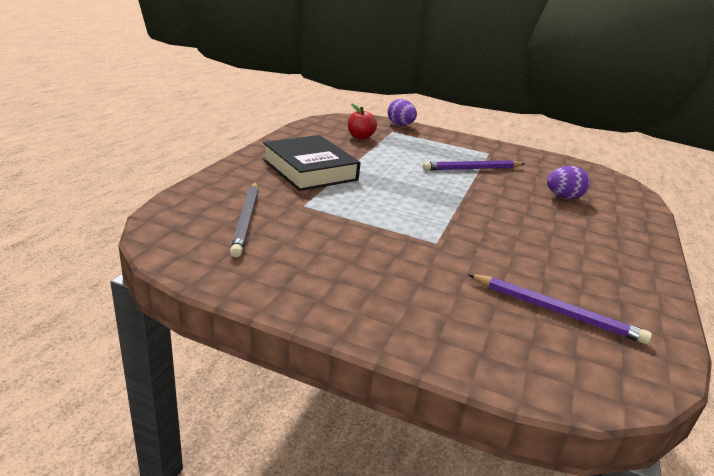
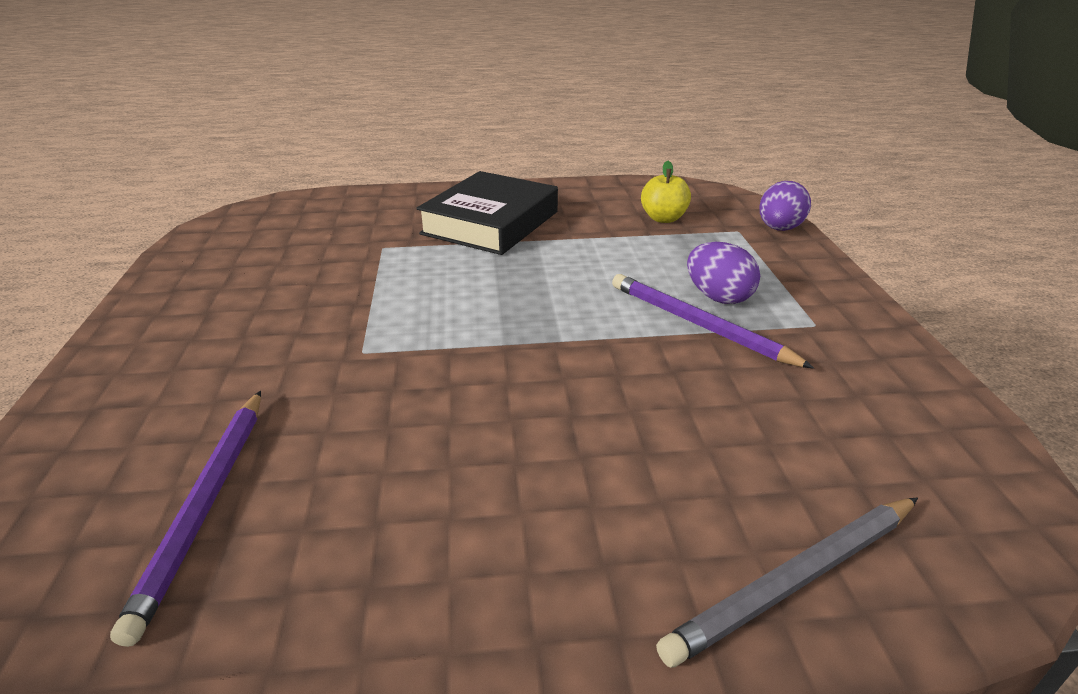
camera: 65 degrees right, 5 degrees up
(246, 220) = (312, 232): grey pencil -> grey pencil (796, 580)
(360, 137) = (663, 218): red apple -> yellow apple
(563, 197) = (725, 451): purple egg -> purple egg (718, 297)

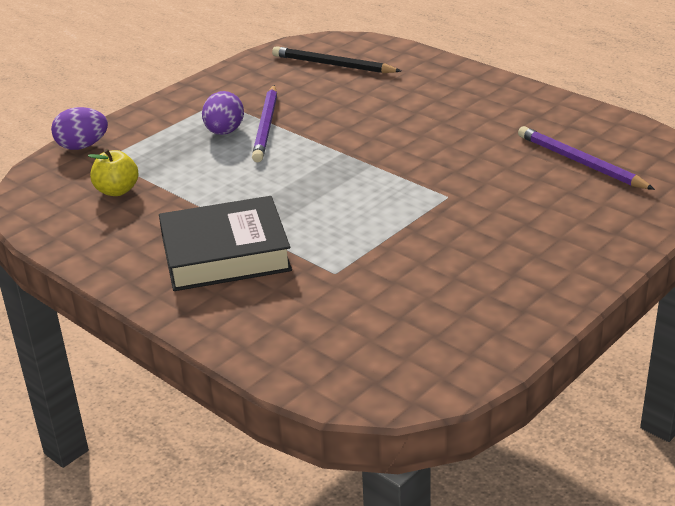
camera: 130 degrees left, 0 degrees up
(205, 505) = (581, 162): purple pencil -> purple pencil turned 90 degrees counterclockwise
(796, 580) = (408, 62): grey pencil -> none
(866, 475) = (333, 65): none -> black pencil

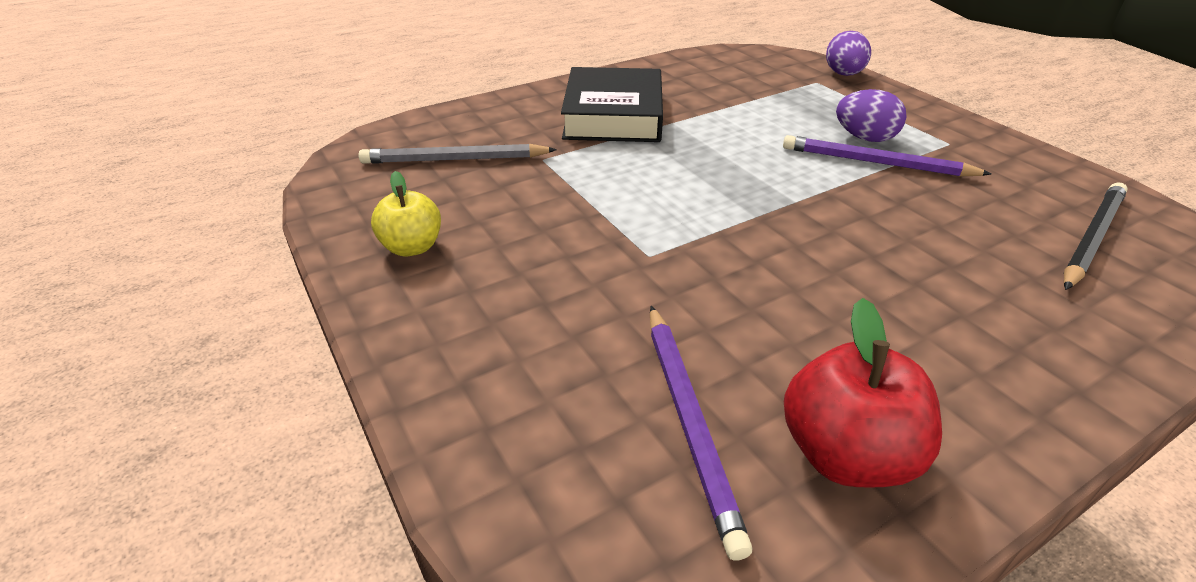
camera: 105 degrees right, 5 degrees up
(117, 190) = (750, 83): yellow apple -> yellow apple (412, 247)
(362, 321) = (455, 159): none -> grey pencil
(566, 124) = (846, 454): none -> red apple
(581, 162) = (689, 421): purple pencil -> purple pencil turned 105 degrees clockwise

